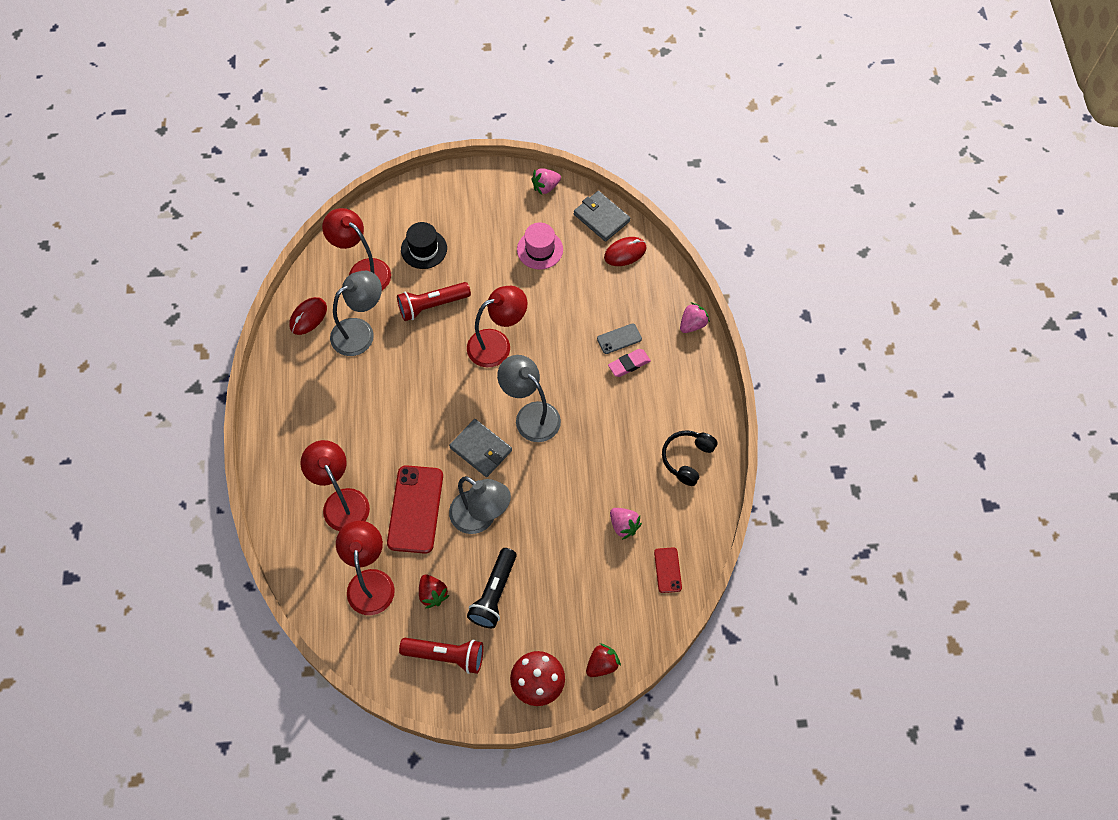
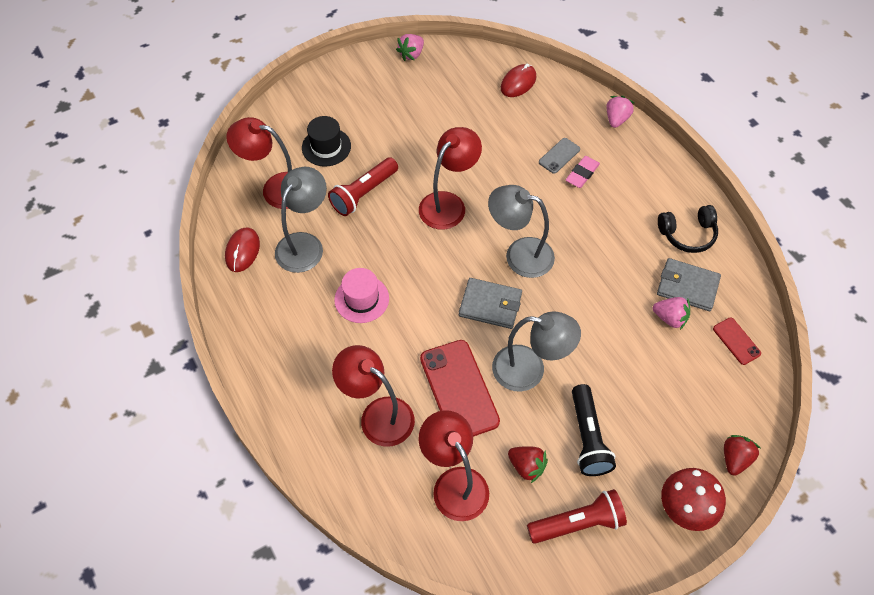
camera: 25 degrees left, 5 degrees down
(540, 249) = (438, 108): pink hat -> pink hat (361, 299)
(601, 218) = (478, 62): grey wallet -> grey wallet (687, 286)
(687, 459) = (687, 234): black headphones -> black headphones turned 105 degrees counterclockwise

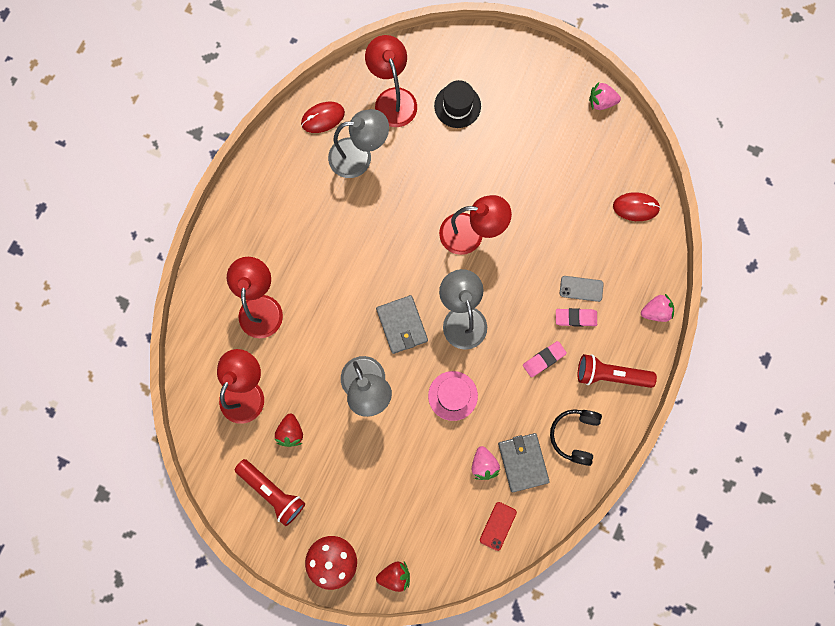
camera: 55 degrees right, 20 degrees up
(361, 299) = (342, 230): pink hat -> pink hat (453, 395)
(364, 193) = (434, 165): red flashlight -> red flashlight (611, 375)
(459, 390) = (317, 348): red phone -> none
(588, 437) = (341, 461): black flashlight -> none
(603, 217) = (544, 359): none -> pink eraser
(687, 234) = (574, 435): black headphones -> black headphones turned 60 degrees clockwise

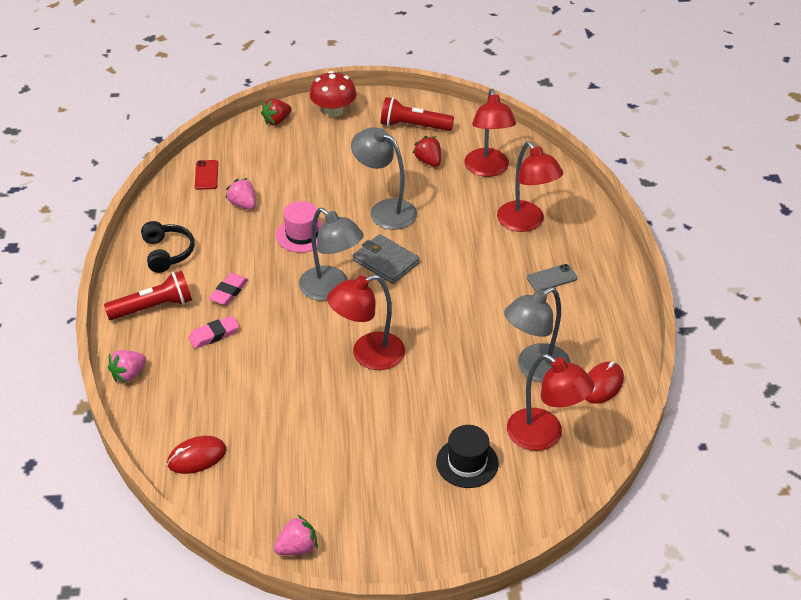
camera: 150 degrees right, 35 degrees down
(523, 462) = (207, 219): grey wallet -> none
(581, 288) = (221, 360): grey phone -> grey phone (552, 278)

